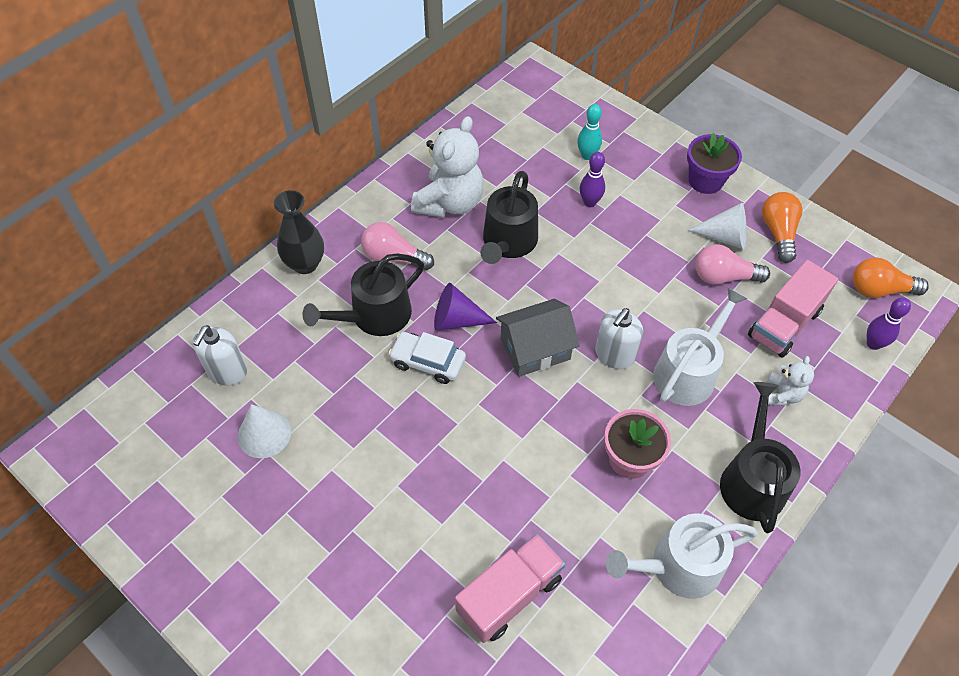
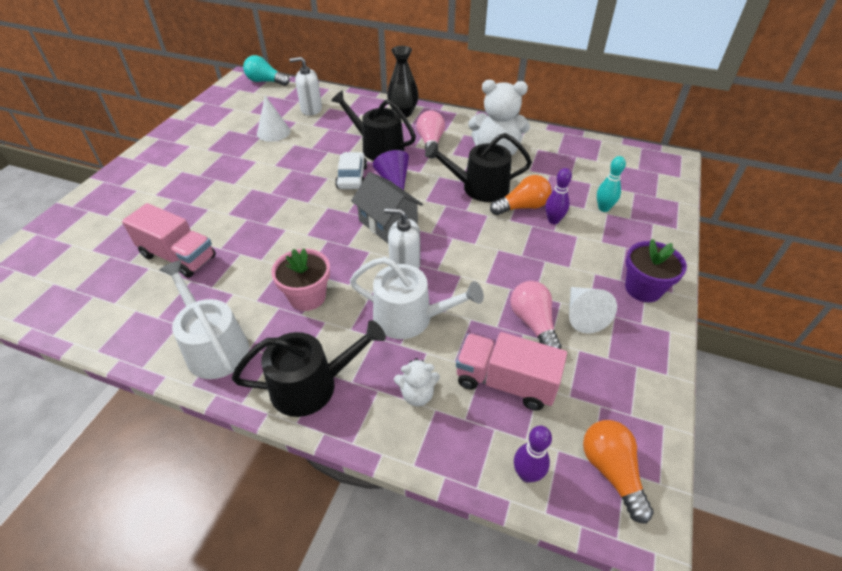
camera: 70 degrees right, 10 degrees down
(93, 418) = (265, 81): none -> turquoise light bulb
(778, 233) = (622, 358): orange light bulb -> orange light bulb (522, 207)

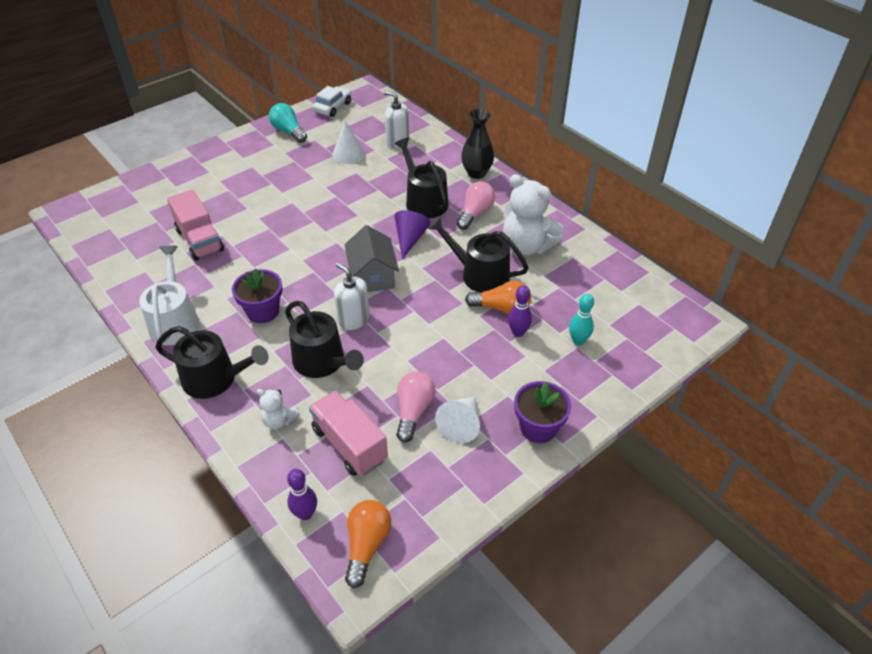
camera: 30 degrees right, 0 degrees up
(265, 81) = (381, 99): turquoise light bulb -> turquoise light bulb (288, 131)
(307, 297) = (263, 311): pink flower pot -> purple flower pot
(352, 177) = (378, 222): white car -> white car (333, 107)
(410, 318) = (322, 362): white watering can -> black watering can

